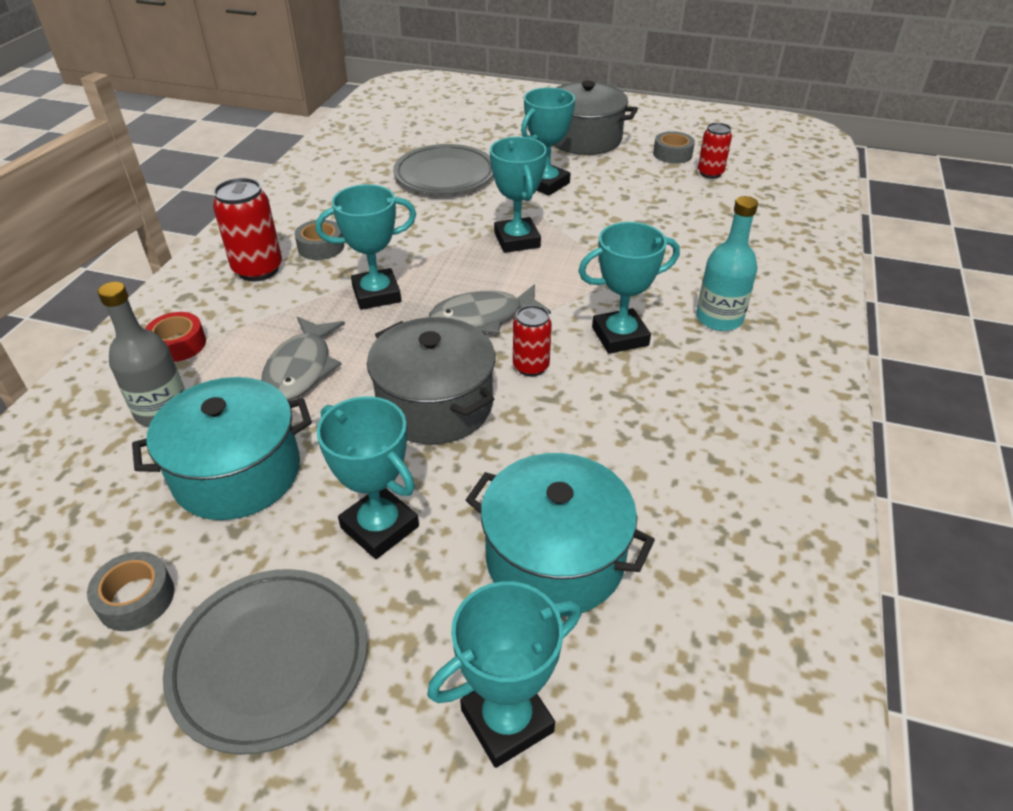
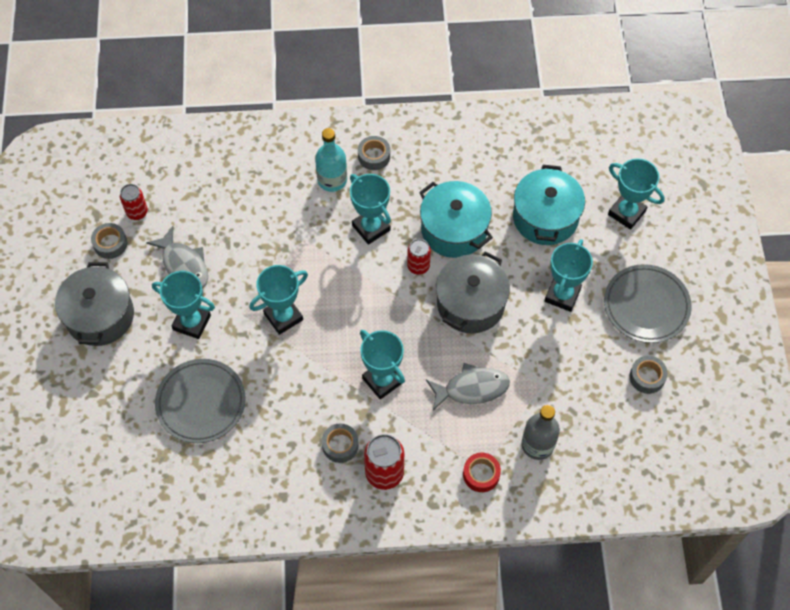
camera: 110 degrees left, 20 degrees up
(237, 473) = (561, 377): turquoise pot -> turquoise pot (454, 230)
(483, 317) = (382, 307): grey fish -> grey fish (184, 265)
(755, 369) = (374, 156): none -> grey tape

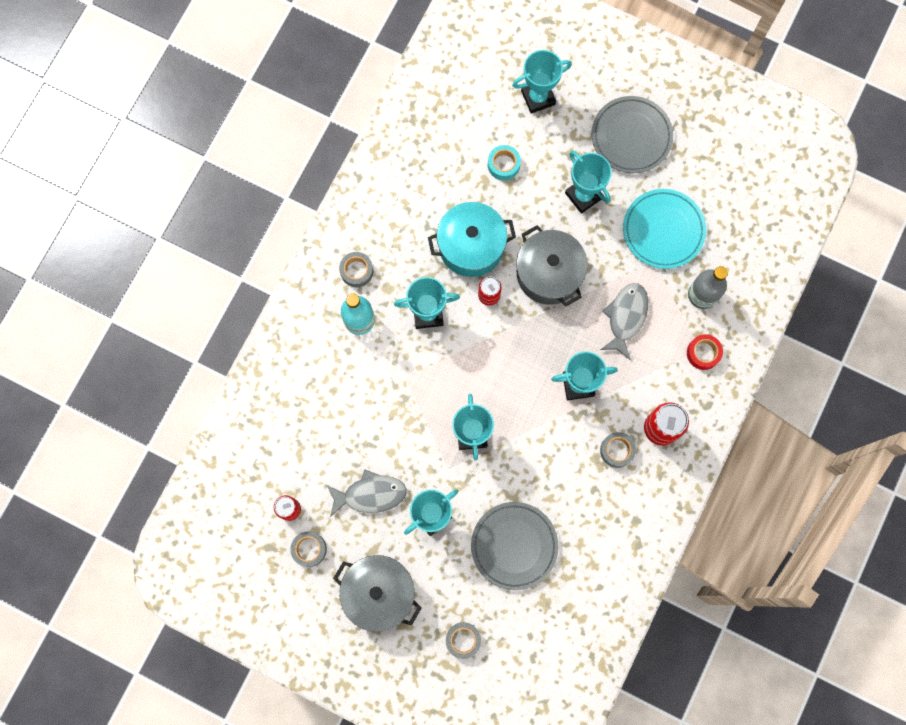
camera: 60 degrees left, 15 degrees up
(545, 217) = (503, 165): turquoise pot -> turquoise tape
(576, 378) = (663, 230): none -> turquoise plate
(647, 377) = (692, 176): grey tape -> grey tape (463, 640)

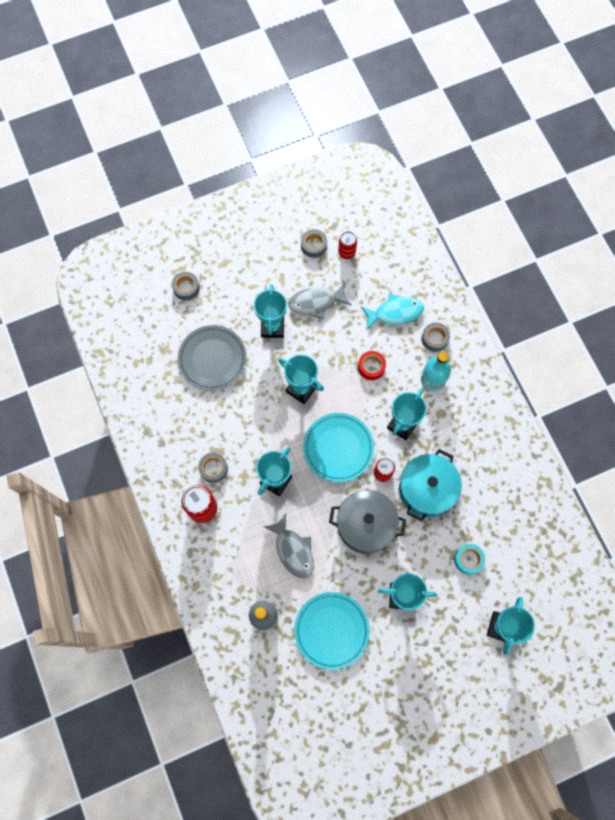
camera: 130 degrees right, 5 degrees down
(318, 409) = (395, 312): none -> turquoise fish
(356, 271) = (468, 403): grey tape -> grey tape (434, 339)
(370, 494) = (316, 302): grey fish -> grey fish turned 45 degrees clockwise
(379, 593) = (254, 264): grey pot -> none
(499, 353) = (338, 448): none -> turquoise plate
(631, 136) = (419, 669): grey plate -> none
(703, 353) = (225, 581): red tape -> red tape (371, 367)

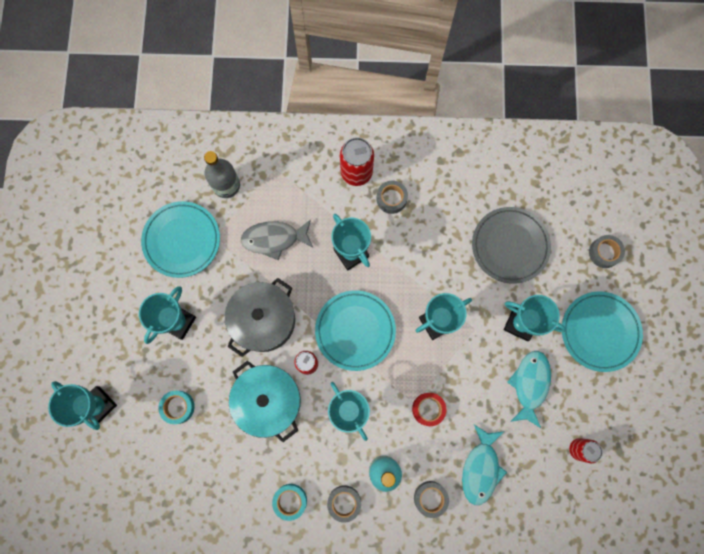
camera: 115 degrees right, 5 degrees up
(251, 269) = (599, 332): none -> turquoise plate
(313, 245) = (602, 415): grey tape -> grey tape (344, 502)
(316, 302) = (530, 384): grey fish -> turquoise fish
(490, 437) = (290, 501): none -> turquoise tape

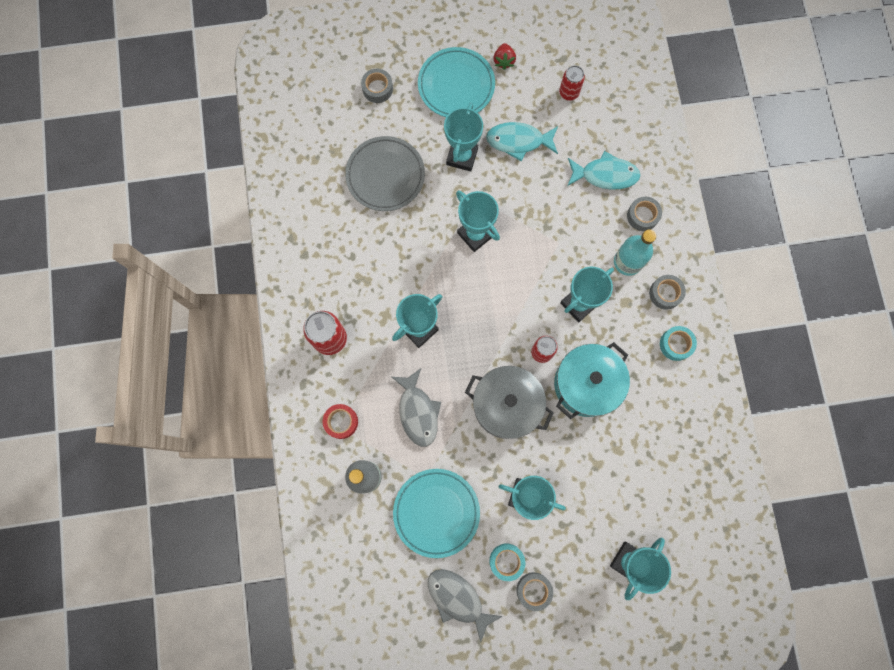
camera: 100 degrees left, 0 degrees up
(105, 246) = (457, 599): none -> grey fish
(178, 407) = (612, 475): turquoise tape -> turquoise tape (506, 561)
(355, 330) = (499, 311): turquoise plate -> none
(391, 199) = (354, 298): grey tape -> grey tape (533, 590)
(428, 409) = (561, 230): red tape -> red tape (341, 422)
(622, 386) = (503, 61): none -> red strawberry

